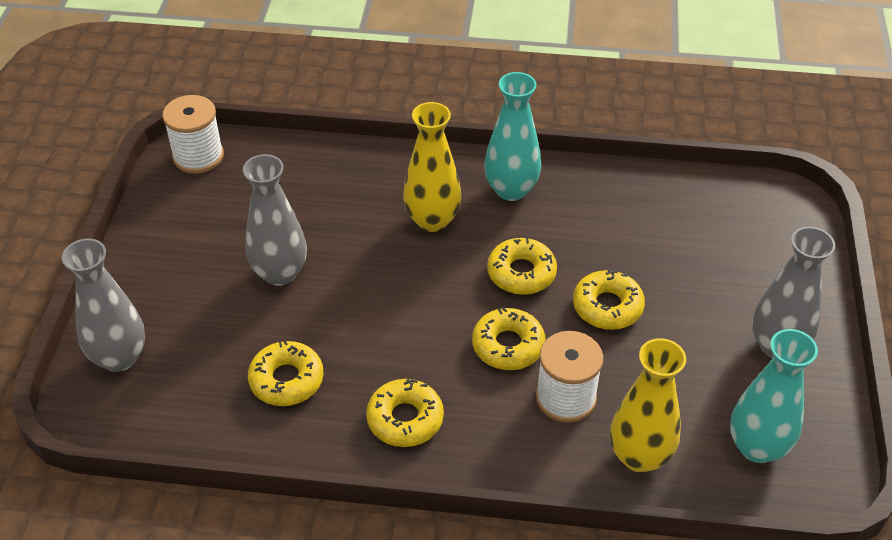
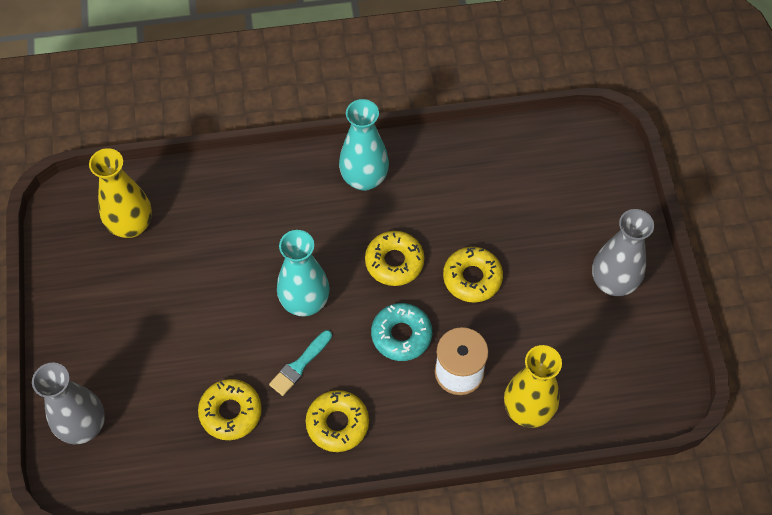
camera: 15 degrees left, 15 degrees up
(198, 156) = (78, 206): white spool -> none
(280, 273) = (191, 311): grey vase -> none
(381, 350) = (299, 365): none -> turquoise brush
(432, 220) = (305, 226): yellow vase -> yellow vase (131, 225)
(508, 346) = (401, 335): yellow donut -> turquoise donut
(757, 447) = (614, 379): turquoise vase -> turquoise vase (305, 302)

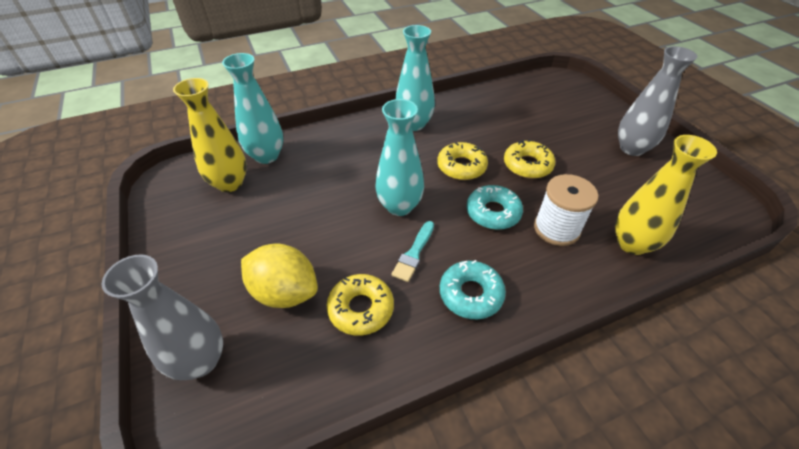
camera: 15 degrees left, 15 degrees down
(165, 377) = (285, 292): none -> yellow lemon
(177, 192) = (266, 156): none -> turquoise vase
(337, 423) = (471, 294): yellow donut -> turquoise donut

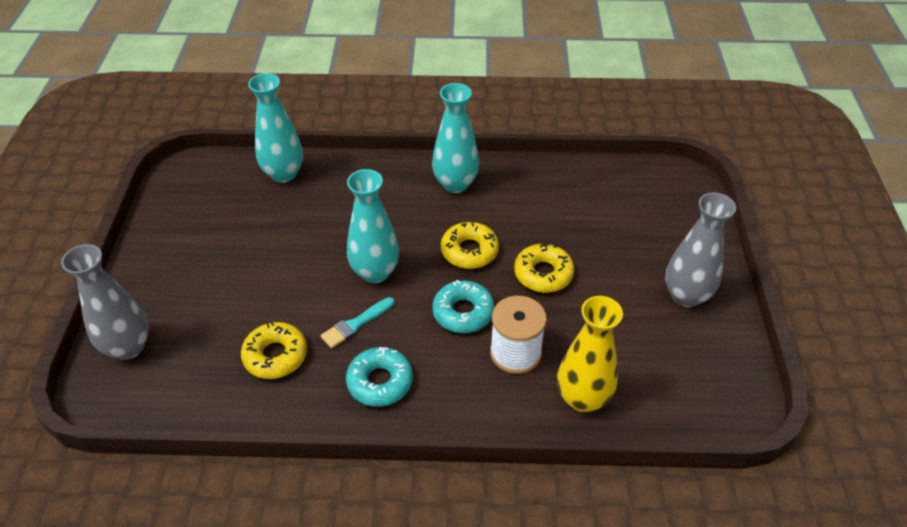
camera: 25 degrees right, 0 degrees up
(230, 183) = (234, 193): yellow vase -> none
(285, 292) = (222, 316): yellow lemon -> none

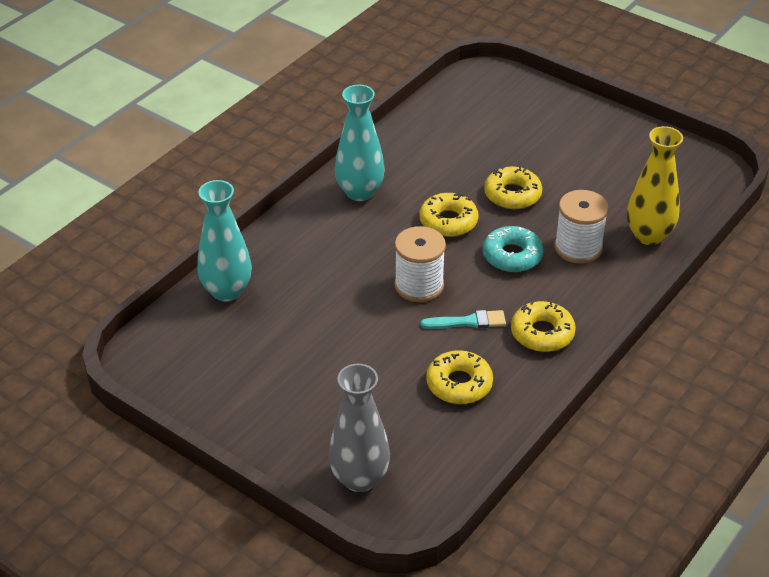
camera: 55 degrees left, 5 degrees down
(355, 324) = (468, 322): turquoise brush -> turquoise brush turned 90 degrees counterclockwise
(375, 272) = (419, 285): turquoise vase -> white spool
(380, 382) = (542, 333): turquoise donut -> yellow donut
(686, 296) = (601, 138): grey vase -> none

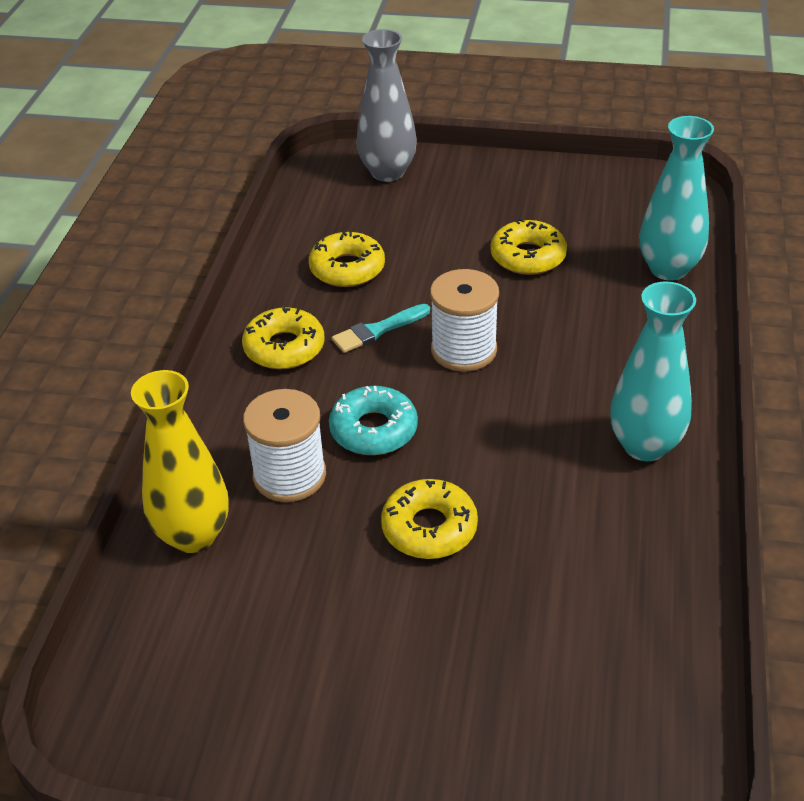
camera: 155 degrees right, 0 degrees up
(448, 221) = (490, 447): yellow donut -> yellow donut (528, 256)

